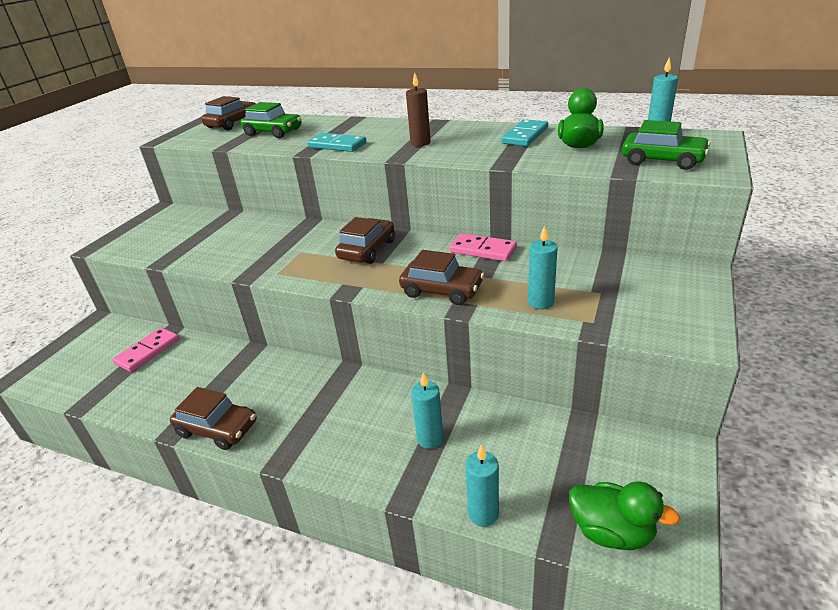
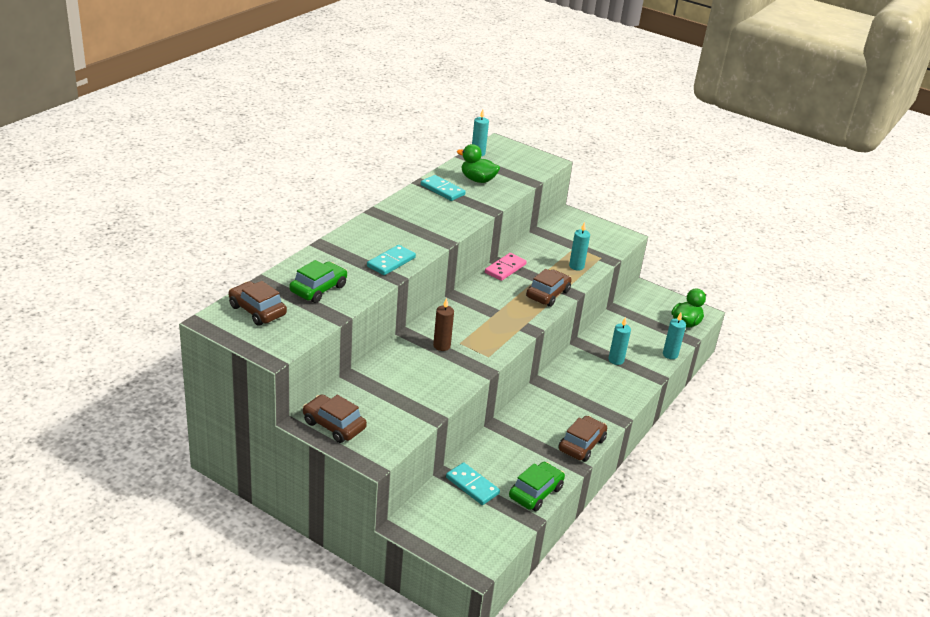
camera: 85 degrees left, 0 degrees up
(148, 351) = (472, 485): pink domino -> turquoise domino
(367, 250) = (476, 312): brown car -> brown car (334, 425)
(420, 143) = (420, 228): brown candle -> brown candle (441, 346)
(662, 160) = (522, 167): green car -> green car (535, 492)

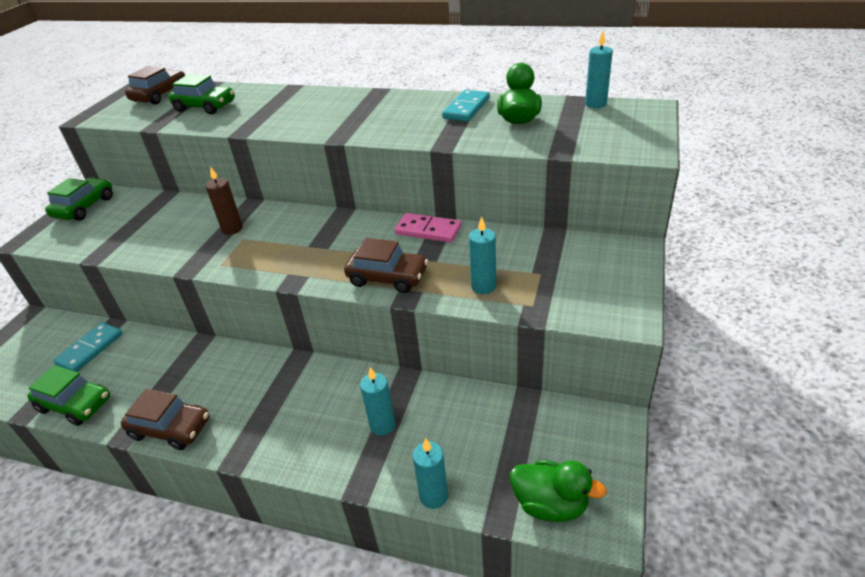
camera: 80 degrees right, 5 degrees up
(334, 425) = (84, 207): brown car -> green car
(391, 262) = (274, 123): turquoise domino -> none

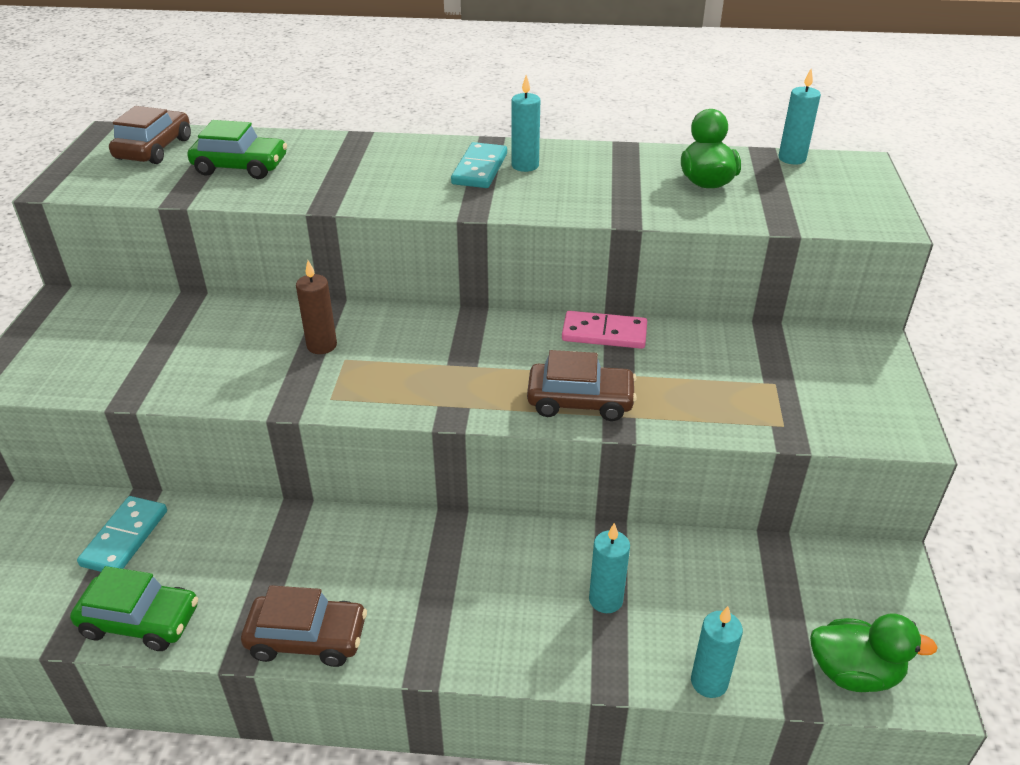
camera: 15 degrees left, 0 degrees up
(84, 207) = (63, 323): green car -> none
(466, 108) = (627, 166): turquoise domino -> turquoise domino (479, 169)
(483, 286) = (711, 405): turquoise candle -> turquoise candle (525, 165)

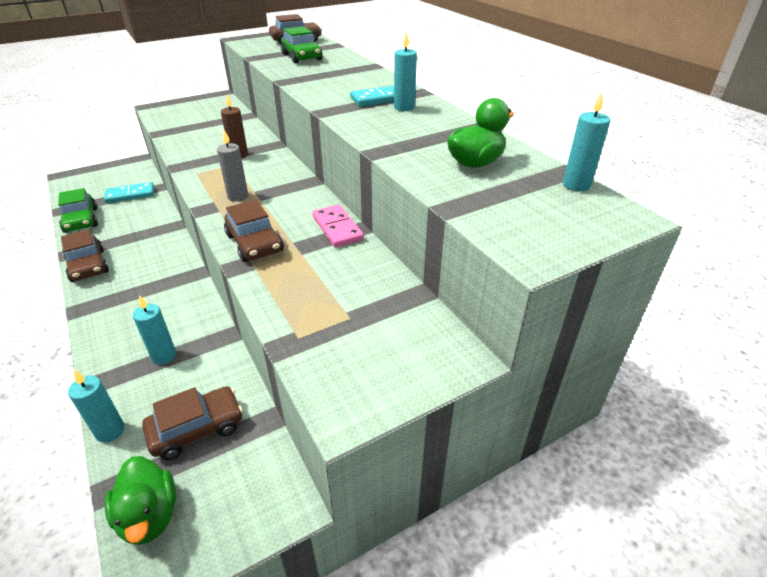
camera: 55 degrees right, 0 degrees up
(447, 381) = (238, 196): none -> grey candle
(753, 602) = (197, 429): none -> brown car

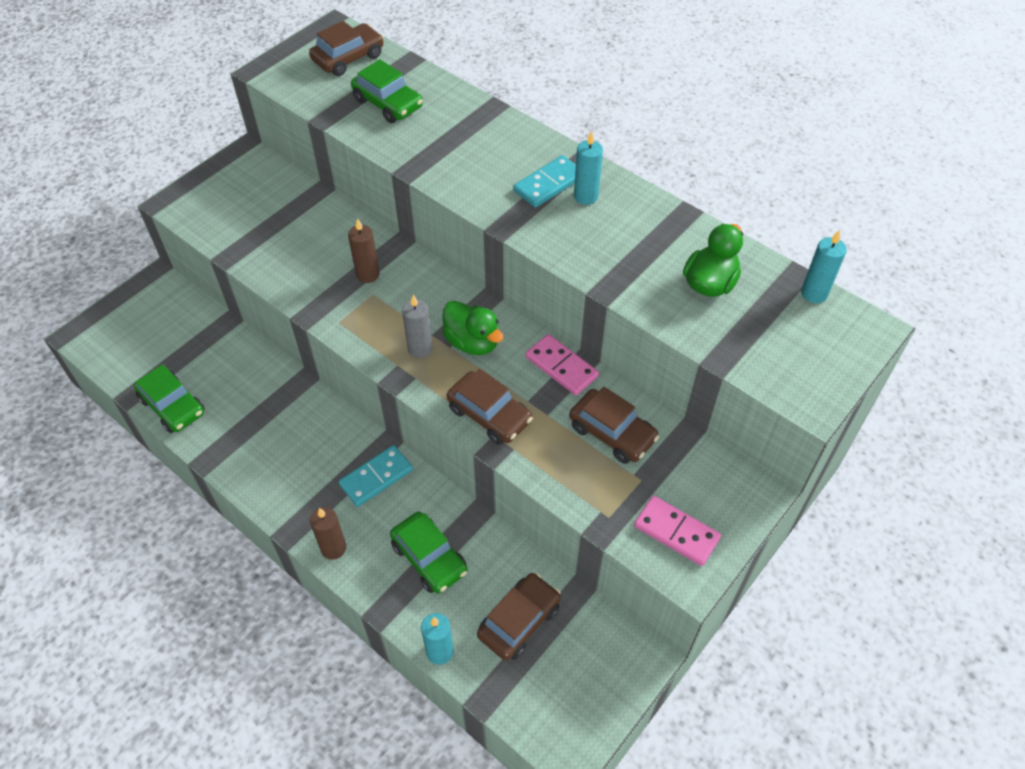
camera: 20 degrees left, 15 degrees up
(88, 266) = (245, 472): brown car -> brown car (612, 433)
(100, 328) = (333, 548): none -> brown candle
(130, 195) = (201, 344): turquoise domino -> turquoise domino (376, 477)
(149, 515) = (535, 708): green duck -> green duck (472, 342)
(164, 356) = (429, 558): turquoise candle -> green car
(355, 368) = (676, 532): none -> pink domino

